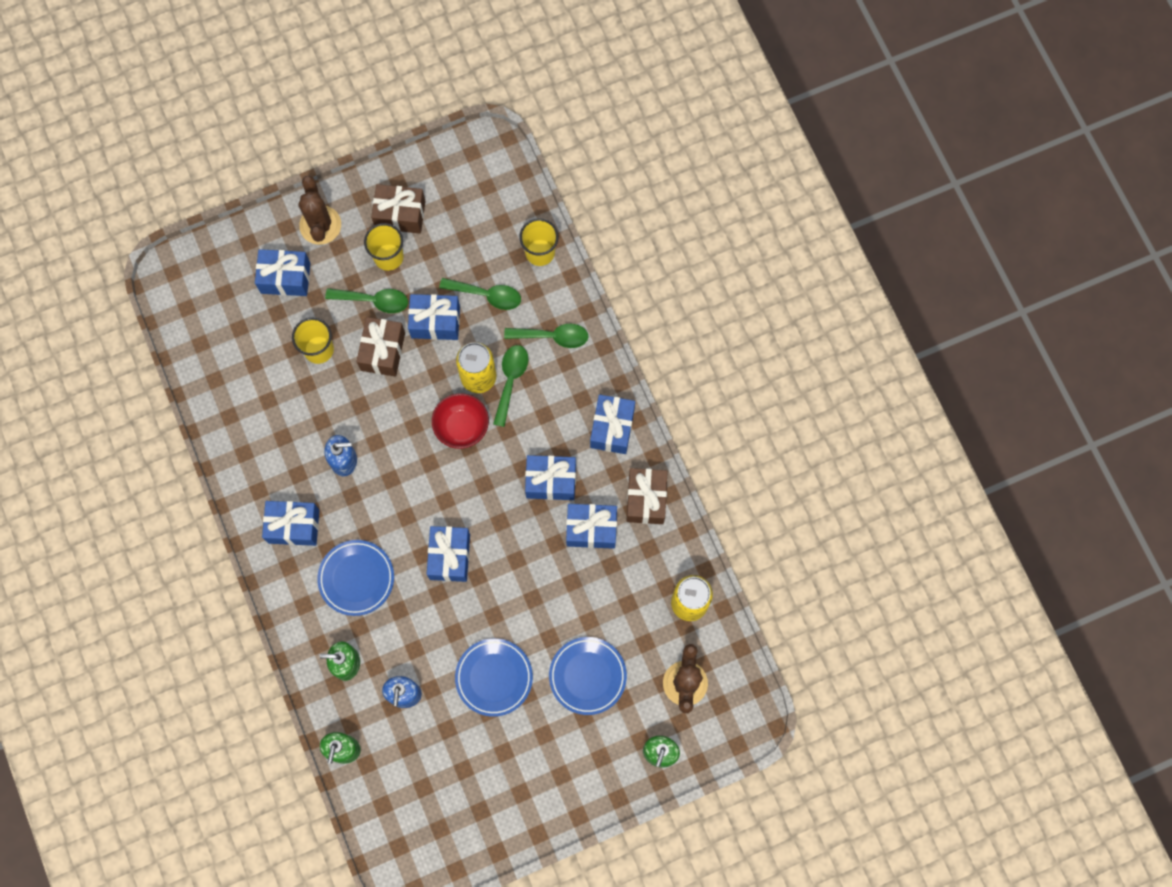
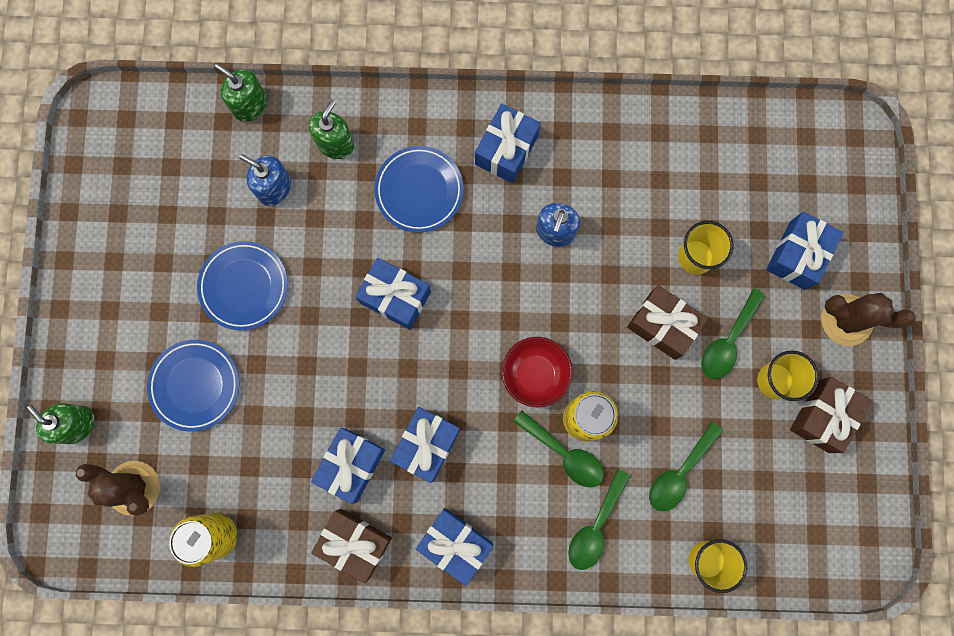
camera: 115 degrees right, 5 degrees up
(435, 322) = (672, 399): blue gift -> none

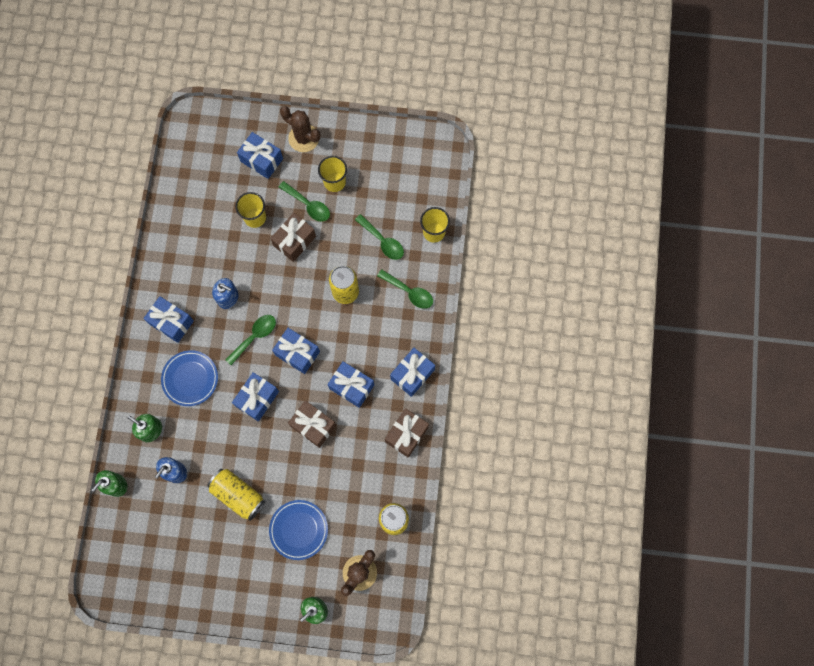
camera: 85 degrees left, 5 degrees down
(244, 286) = (238, 495): blue plate -> yellow can
(351, 465) = (359, 433): blue gift -> blue gift (297, 353)
(535, 374) = (315, 318): red bowl -> none
(564, 453) = (365, 306): green spoon -> green spoon (254, 337)
(823, 416) = (358, 158): brown gift -> brown gift (313, 426)
(846, 320) = (303, 138): brown cactus -> brown cactus turned 75 degrees counterclockwise

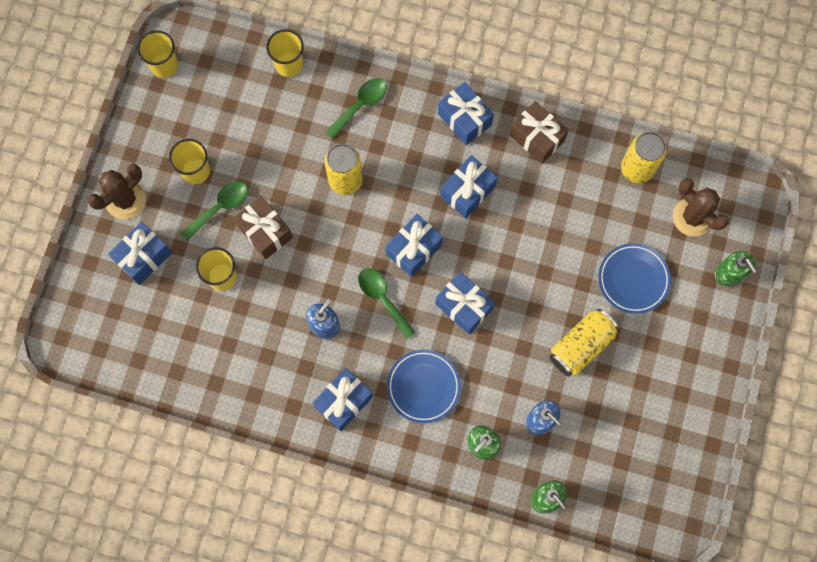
camera: 80 degrees left, 0 degrees up
(313, 426) = (509, 244): brown gift -> none
(382, 241) = (288, 126): green spoon -> none
(415, 142) = (164, 65): none -> yellow cup

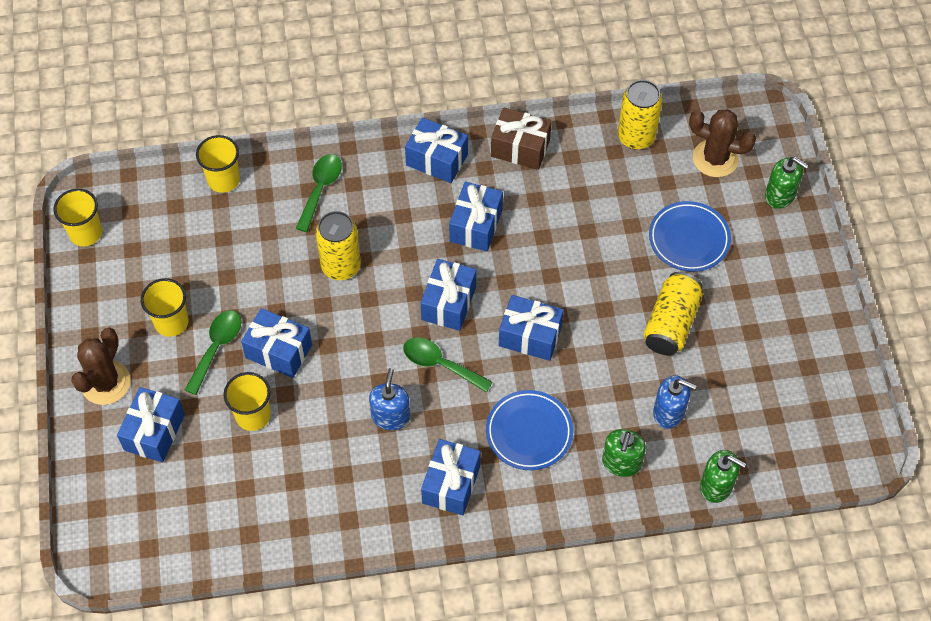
camera: 25 degrees left, 15 degrees down
(265, 232) = (278, 351): brown gift -> blue gift

